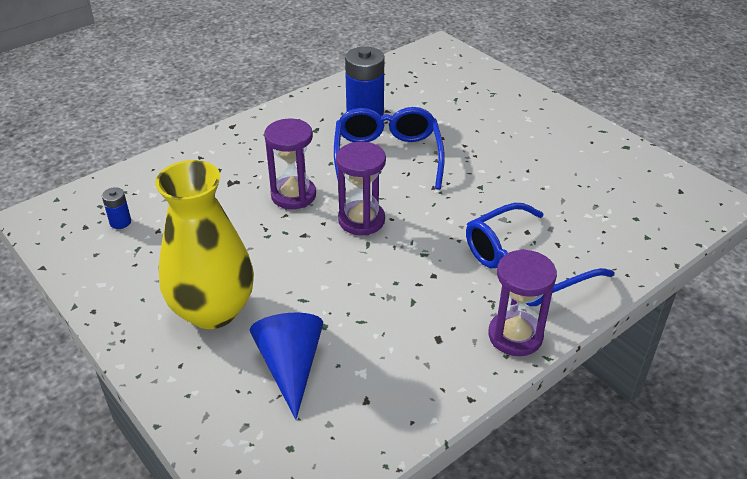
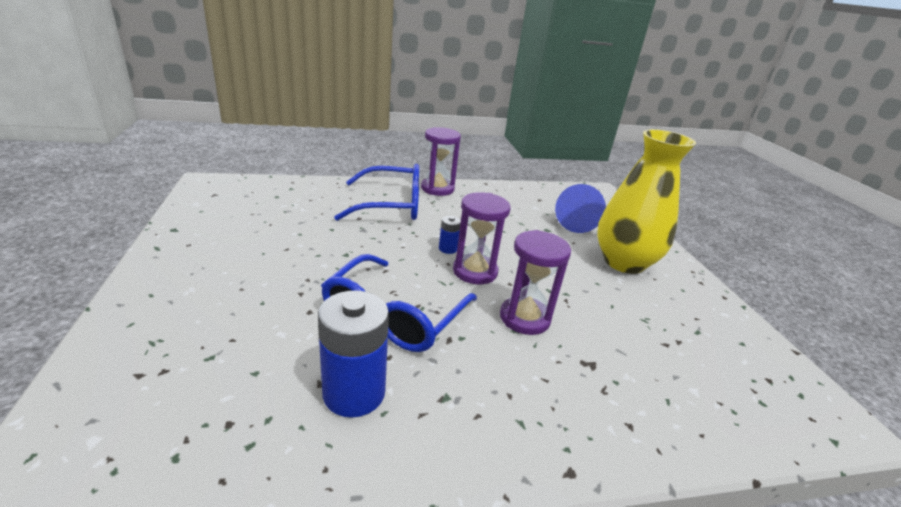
camera: 155 degrees left, 10 degrees down
(120, 222) = (726, 367): blue battery -> blue battery (448, 249)

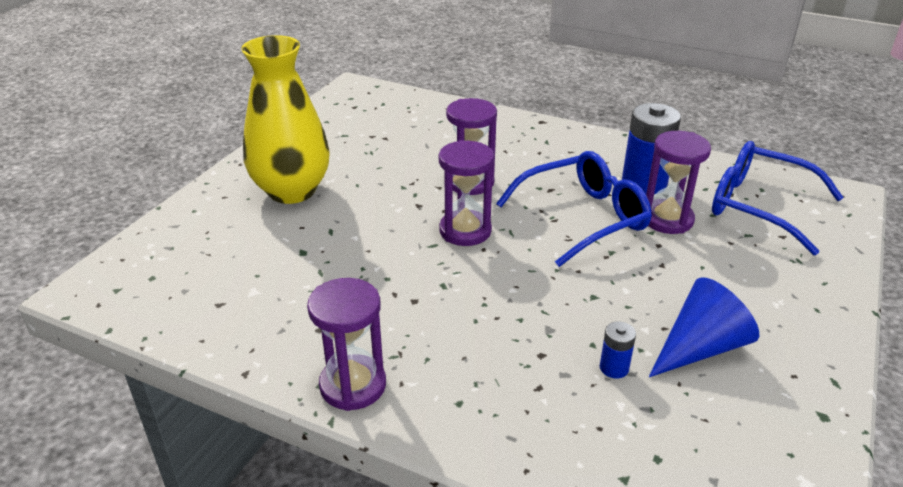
camera: 140 degrees left, 5 degrees up
(308, 344) = (667, 219): none -> purple hourglass
(391, 205) = (471, 367): blue glasses -> blue glasses (759, 206)
(448, 249) = (465, 265): blue battery -> blue battery (614, 368)
(576, 222) = (243, 249): blue cone -> blue cone (700, 348)

